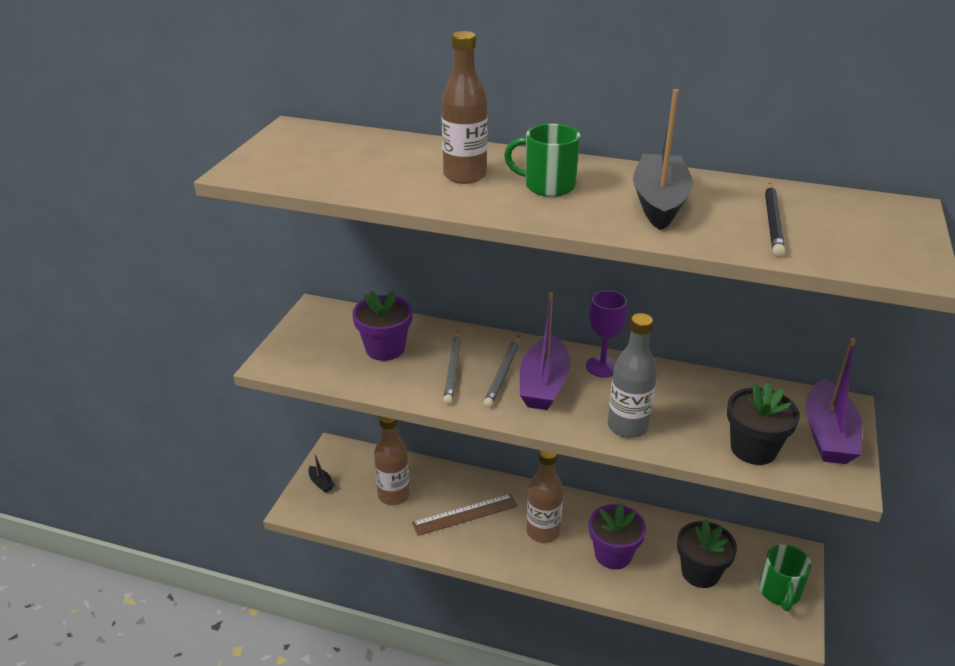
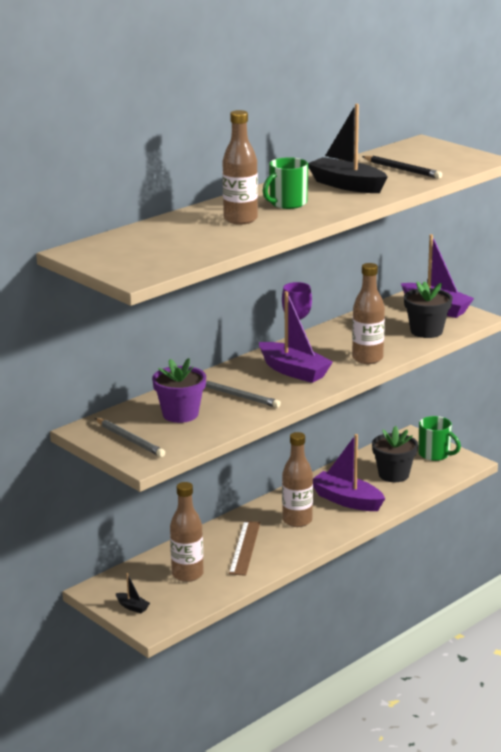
camera: 60 degrees left, 10 degrees down
(321, 483) = (132, 607): black boat -> black boat turned 45 degrees clockwise
(503, 373) = (265, 381): grey pencil -> grey pencil (130, 440)
(613, 554) = (347, 500): purple flower pot -> purple boat
(627, 427) = (367, 358): grey bottle -> brown bottle

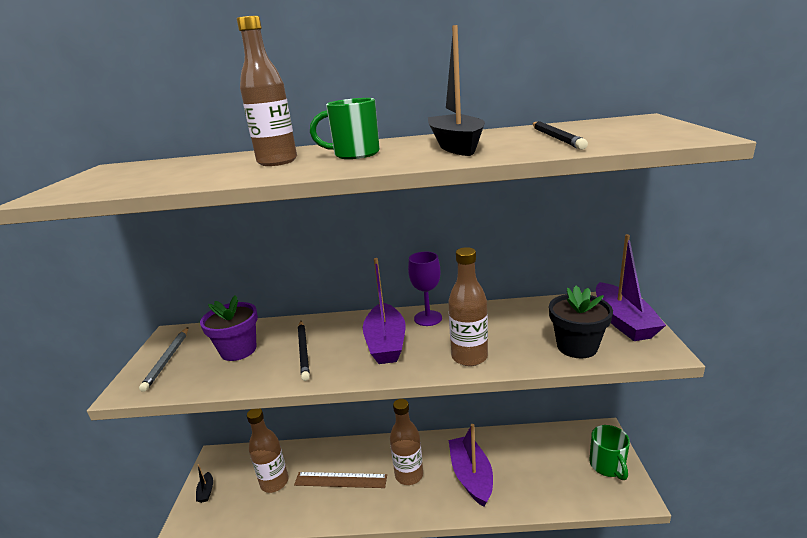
camera: 45 degrees right, 0 degrees up
(238, 396) = (304, 351): grey pencil -> black pencil
(245, 548) = (340, 480): brown ruler -> brown ruler turned 45 degrees clockwise
(393, 474) = (543, 469): black flower pot -> none

